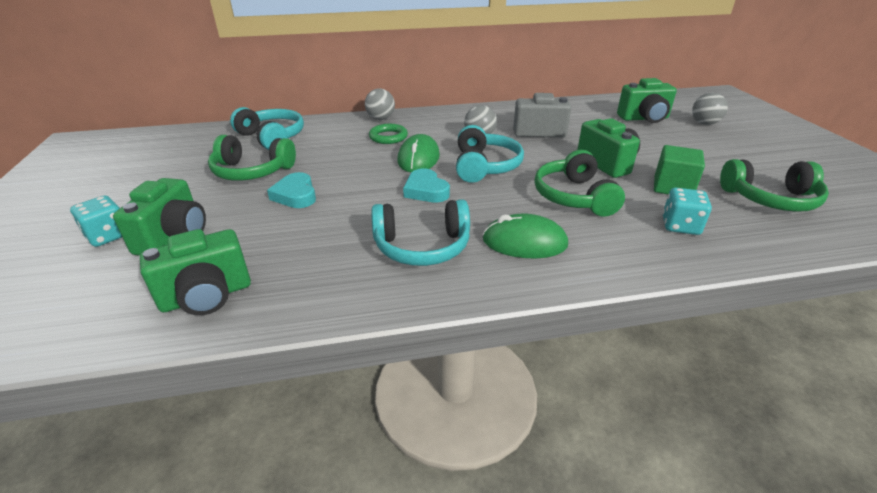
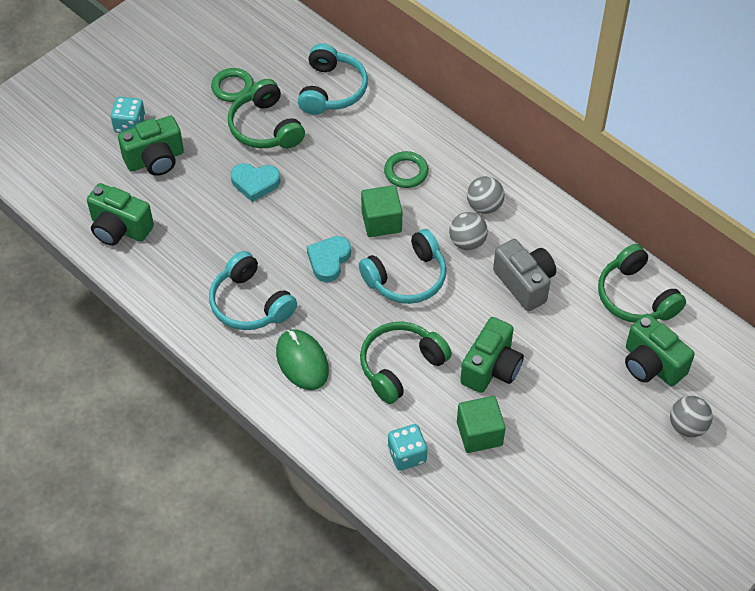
camera: 55 degrees right, 20 degrees up
(187, 171) = (232, 87): none -> green ring
(295, 195) = (255, 183): turquoise heart -> turquoise heart turned 120 degrees counterclockwise
(381, 118) = (443, 138): grey ball -> grey ball (484, 206)
(418, 158) = (381, 221): green mouse -> green cube
(770, 199) = (515, 513): green headphones -> green headphones (635, 297)

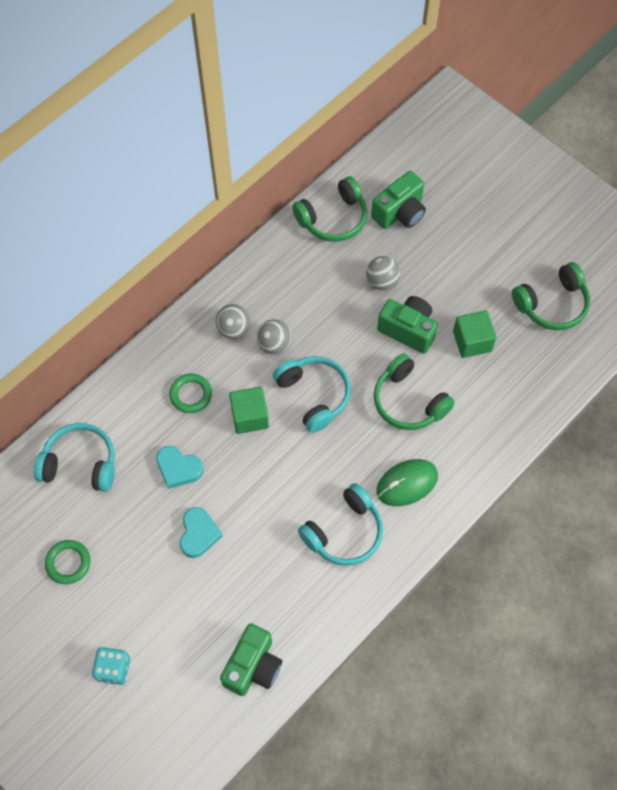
camera: 90 degrees left, 10 degrees up
(155, 160) = (163, 637): green camera -> none
(265, 127) = (126, 527): green headphones -> green headphones (552, 304)
(329, 260) = (294, 462): turquoise heart -> turquoise heart (178, 468)
(407, 455) = (496, 397): turquoise dice -> none
(524, 283) = (320, 300): grey camera -> none
(687, 426) = (456, 194): grey ball -> grey ball (382, 281)

